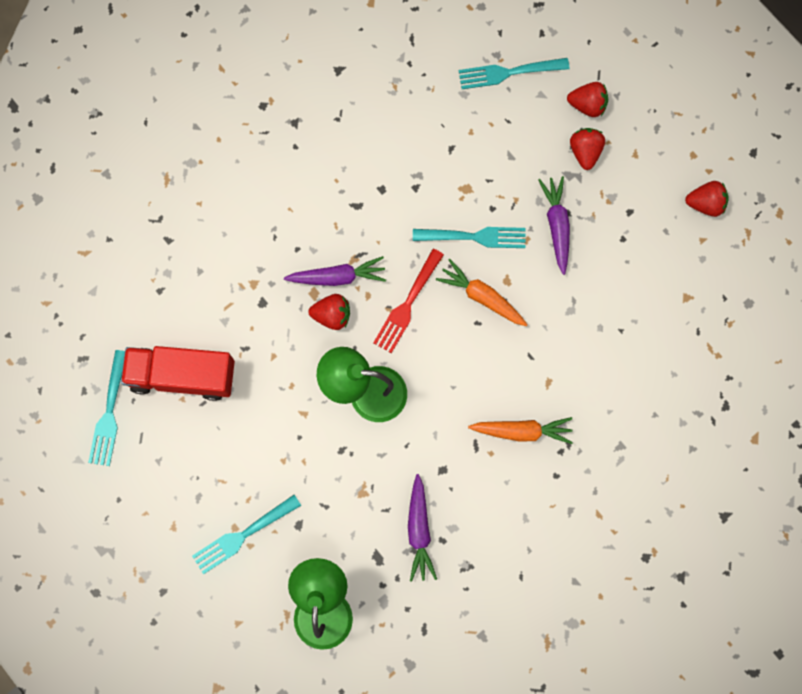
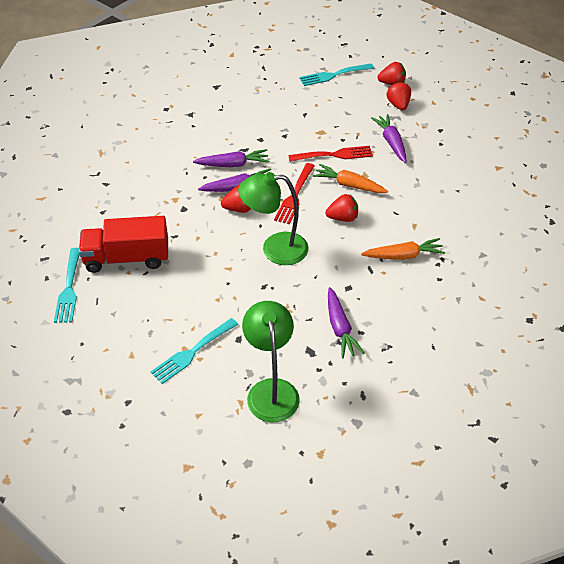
camera: 10 degrees left, 30 degrees down
(337, 232) = (232, 164): none -> purple carrot
(475, 237) = (334, 155): turquoise fork -> red fork
(705, 203) = (491, 120): red strawberry -> red strawberry (342, 218)

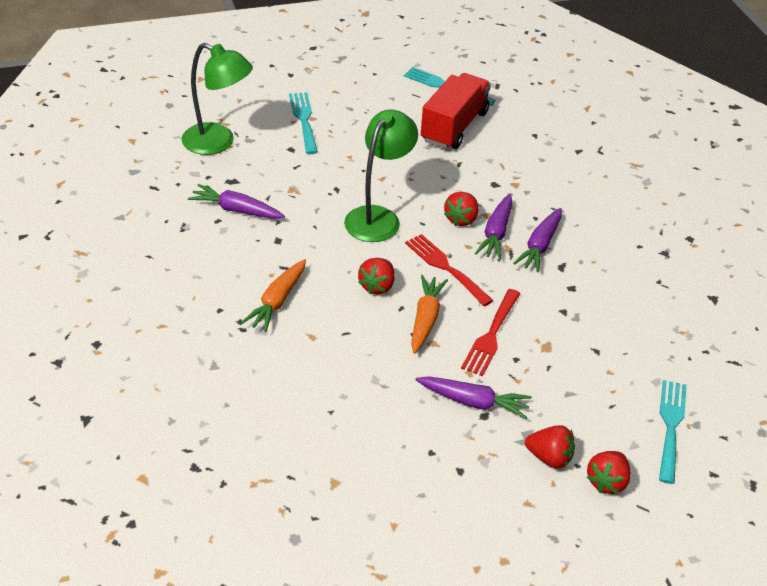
camera: 120 degrees right, 5 degrees down
(349, 185) = (425, 319): orange carrot -> orange carrot turned 45 degrees counterclockwise

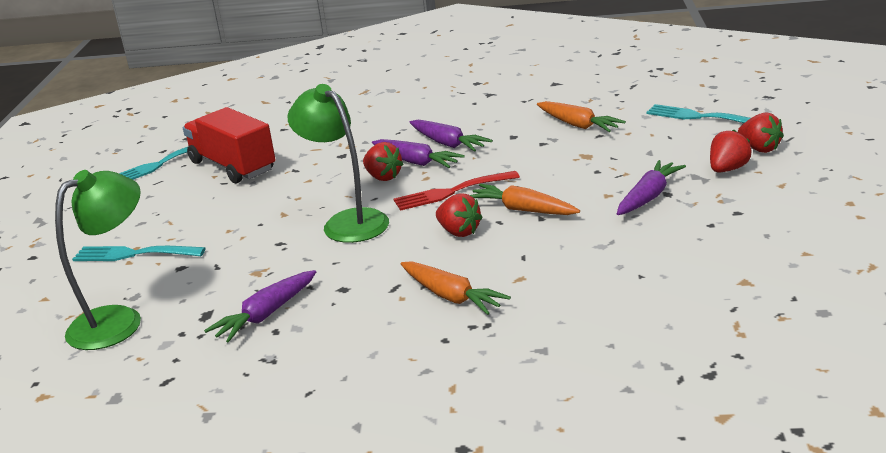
camera: 65 degrees left, 15 degrees down
(491, 335) = (561, 179): red fork -> none
(614, 331) = (577, 125): none -> orange carrot

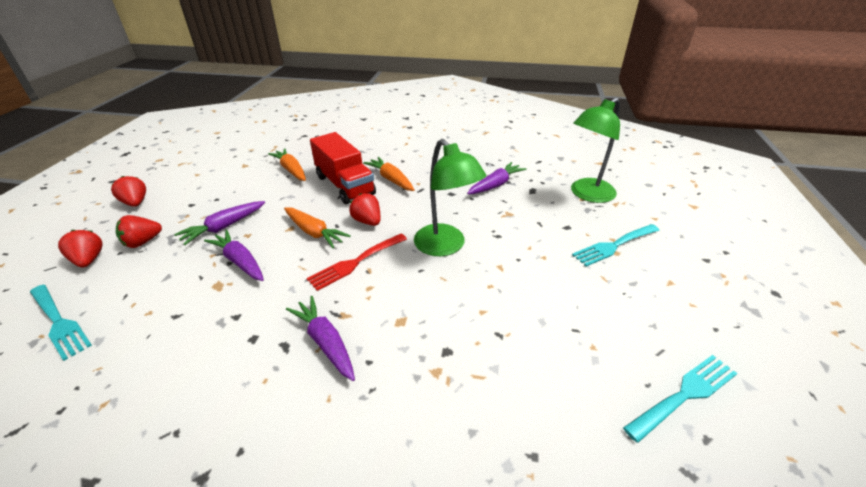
camera: 175 degrees left, 10 degrees up
(133, 254) = (614, 246): turquoise fork -> turquoise fork turned 135 degrees clockwise
(233, 166) = (577, 362): red truck -> red truck (345, 185)
(383, 177) = (408, 298): red strawberry -> red strawberry (136, 203)
(416, 162) = (370, 315): purple carrot -> purple carrot (240, 262)
(451, 192) = (355, 262): red fork -> red fork turned 150 degrees clockwise
(577, 125) = (175, 342): orange carrot -> orange carrot (291, 170)

